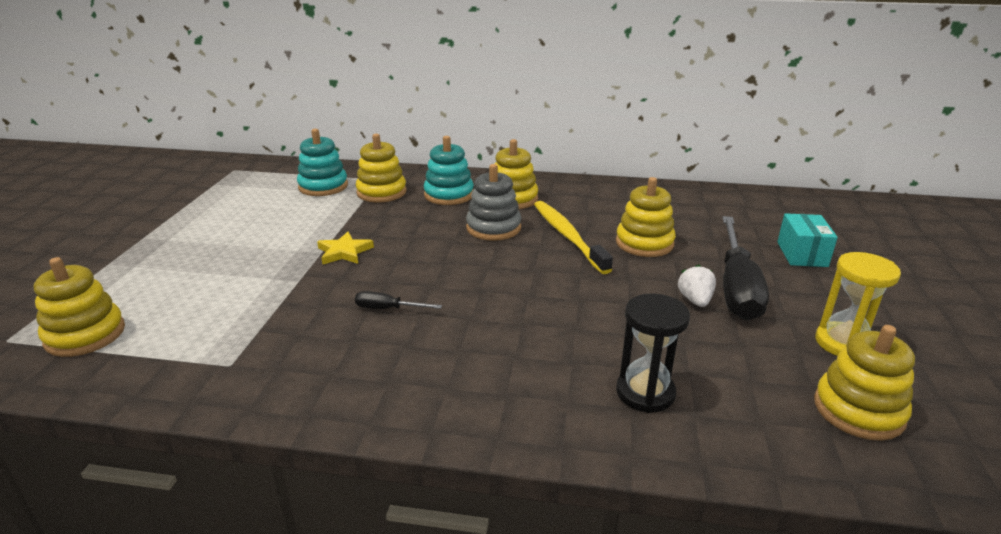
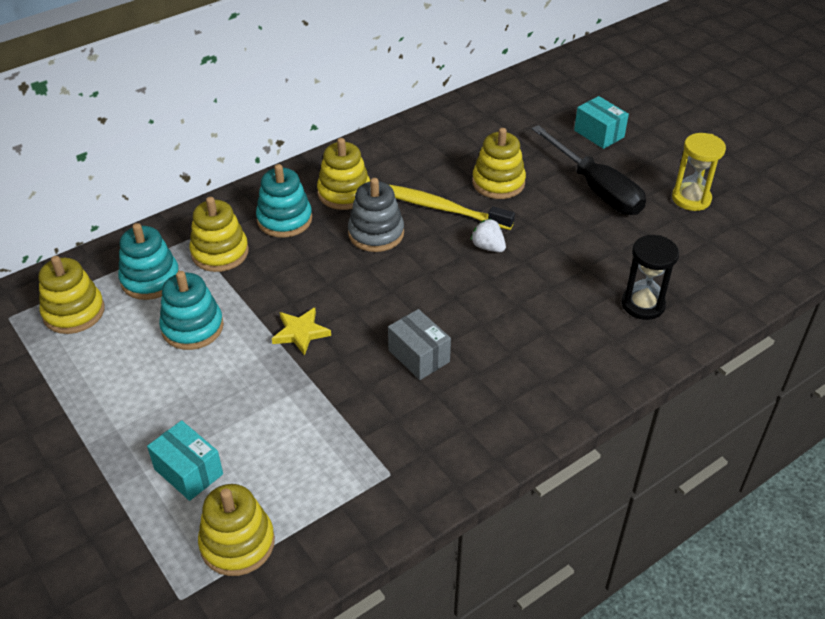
camera: 45 degrees left, 15 degrees up
(149, 281) = (188, 471): none -> turquoise box
(297, 217) = (192, 327): none -> turquoise stacking toy
(388, 309) = (419, 356): black screwdriver -> grey box
(695, 300) = (587, 216): white strawberry -> white strawberry (488, 247)
(858, 410) = (740, 242): yellow stacking toy -> yellow stacking toy (74, 312)

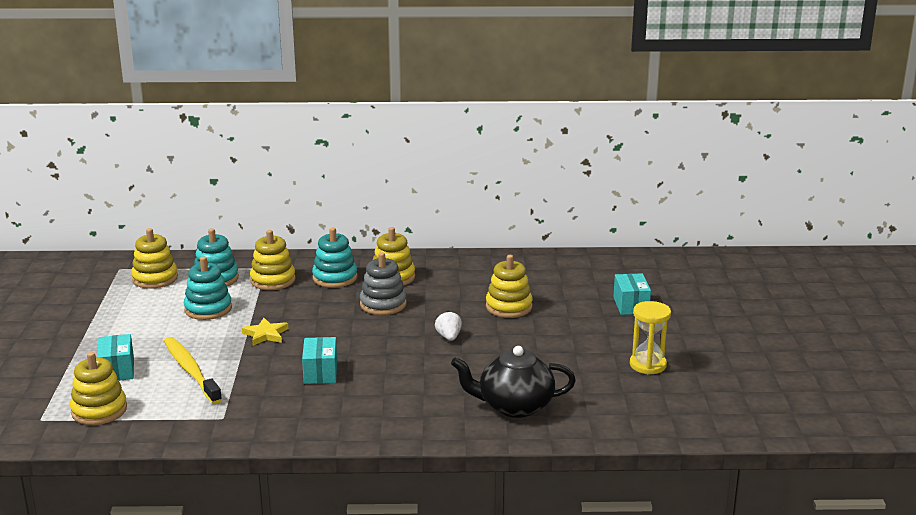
camera: 35 degrees right, 20 degrees down
(419, 356) = (320, 372): grey box -> turquoise box
(439, 208) = (446, 306): yellow toothbrush -> yellow toothbrush (191, 370)
(596, 188) = (579, 334): black screwdriver -> none
(643, 304) = (514, 406): black hourglass -> black teapot

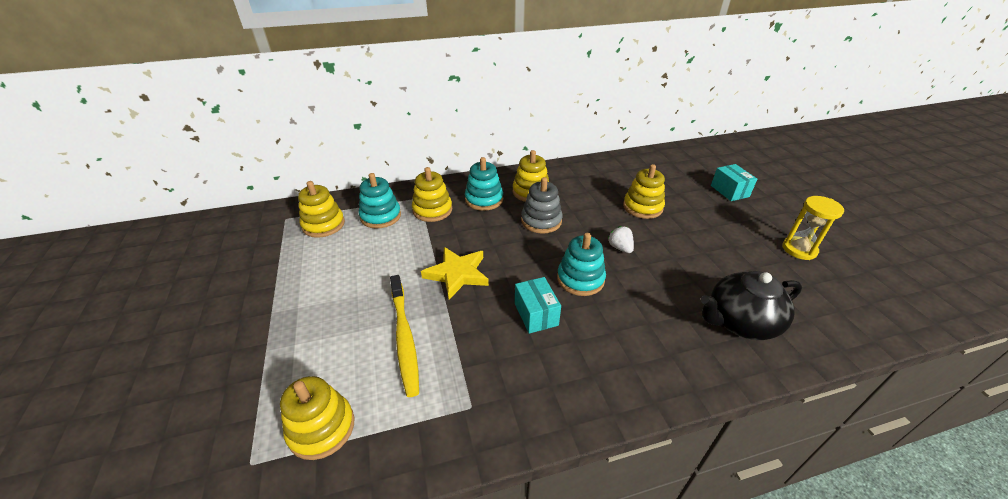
camera: 15 degrees left, 15 degrees up
(117, 370) = (323, 354): turquoise box -> none
(191, 370) = (404, 338): yellow toothbrush -> yellow toothbrush turned 150 degrees counterclockwise
(208, 309) = (388, 252): turquoise stacking toy -> turquoise stacking toy (580, 279)
(265, 334) = (457, 274): yellow star -> yellow star, size x1.51

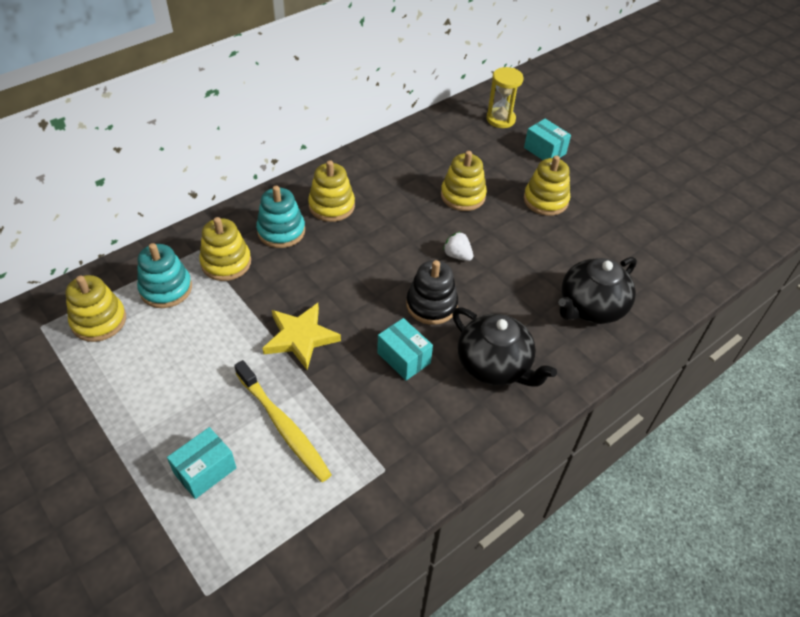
camera: 25 degrees left, 10 degrees up
(321, 428) = (254, 540): yellow stacking toy -> yellow stacking toy (545, 200)
(322, 352) = (205, 470): none -> turquoise box
(541, 221) = (361, 243): grey stacking toy -> none
(580, 279) = (431, 305): turquoise stacking toy -> black stacking toy
(620, 346) = (494, 365): none -> black teapot
(799, 249) = (625, 210): yellow hourglass -> yellow hourglass (500, 119)

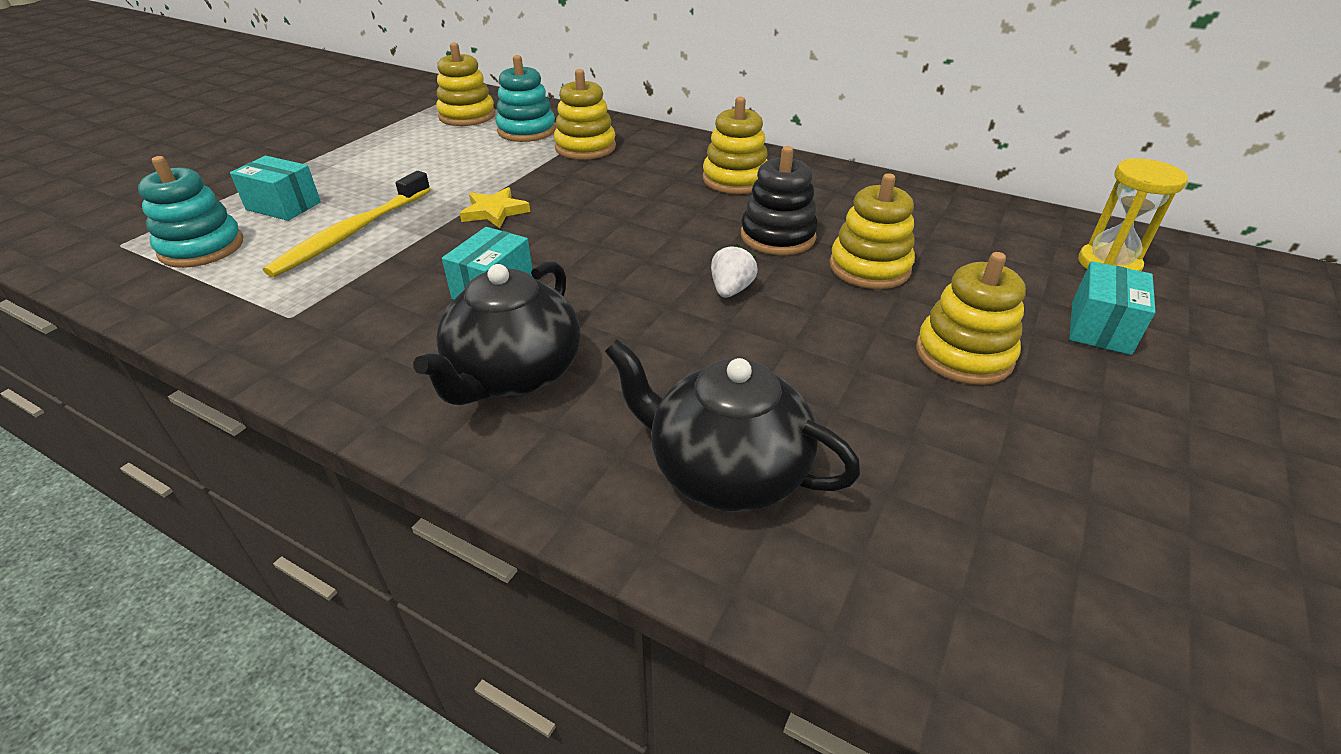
camera: 70 degrees right, 10 degrees down
(281, 231) = (661, 162): turquoise stacking toy -> turquoise stacking toy (202, 248)
(300, 337) = (494, 211): yellow star -> yellow star, size x0.66
(431, 305) = (609, 289): black stacking toy -> black stacking toy (777, 236)

